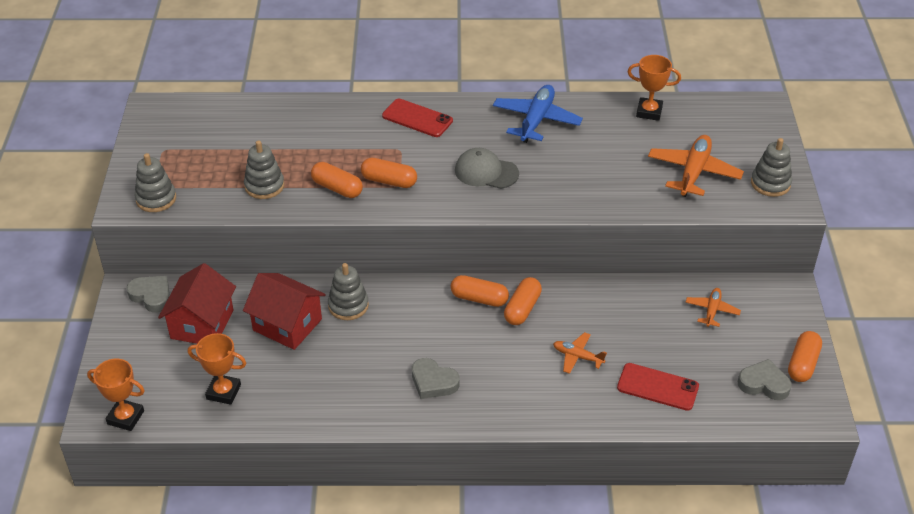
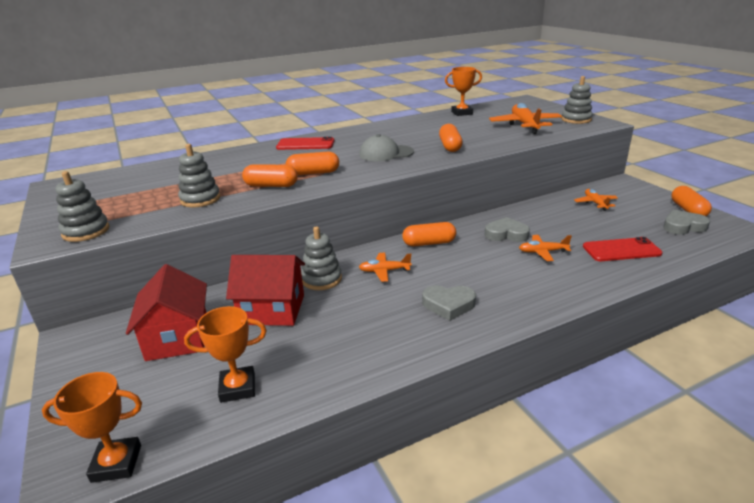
camera: 25 degrees left, 15 degrees down
(151, 296) = (105, 333): grey heart -> grey heart (506, 234)
(409, 319) = (384, 271): none -> orange plane
(522, 309) = (468, 239): orange capsule -> orange capsule (450, 146)
(536, 120) = (394, 129): blue plane -> none

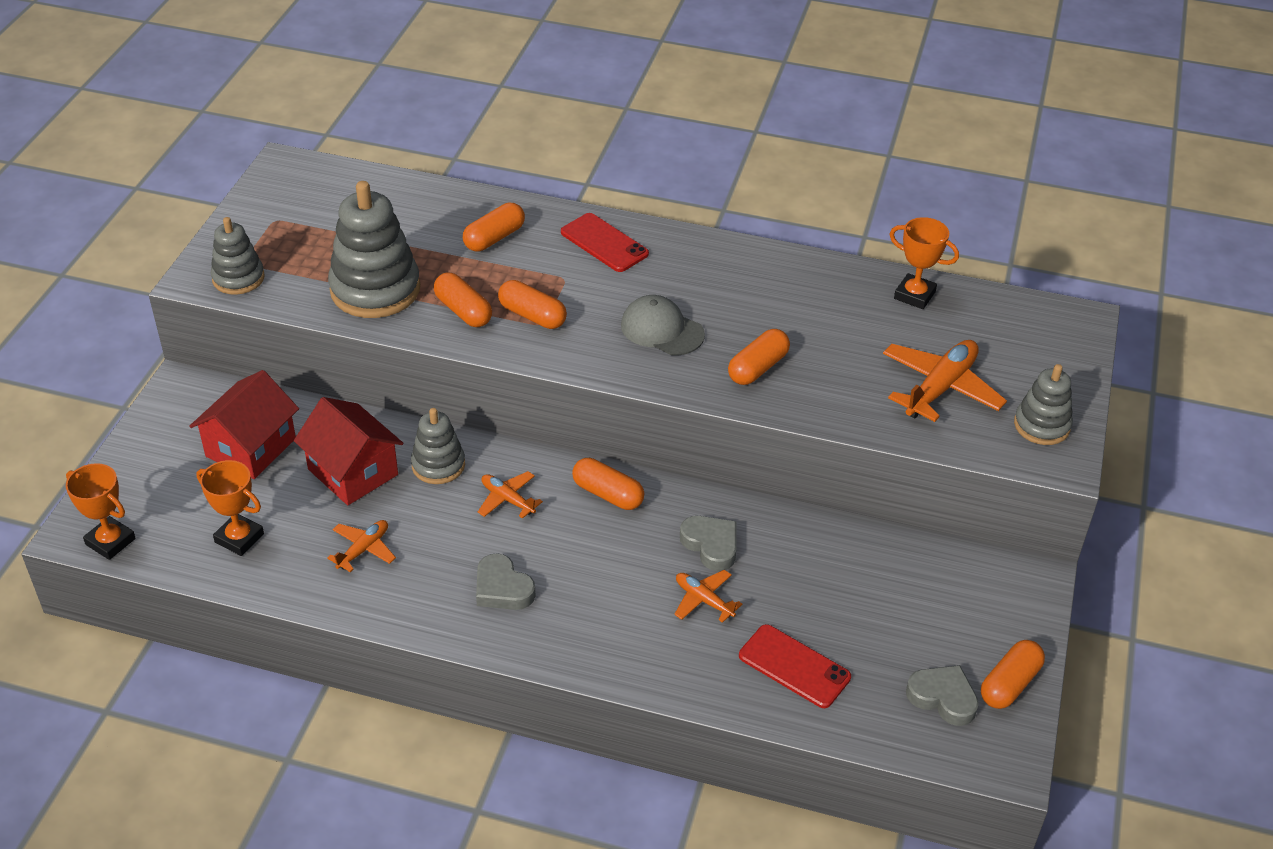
camera: 40 degrees right, 15 degrees up
(200, 199) = (375, 289): grey stacking toy -> grey stacking toy, size x1.73
(243, 161) = (494, 238): none -> orange capsule
(595, 203) = (912, 581): orange plane -> orange plane (363, 549)

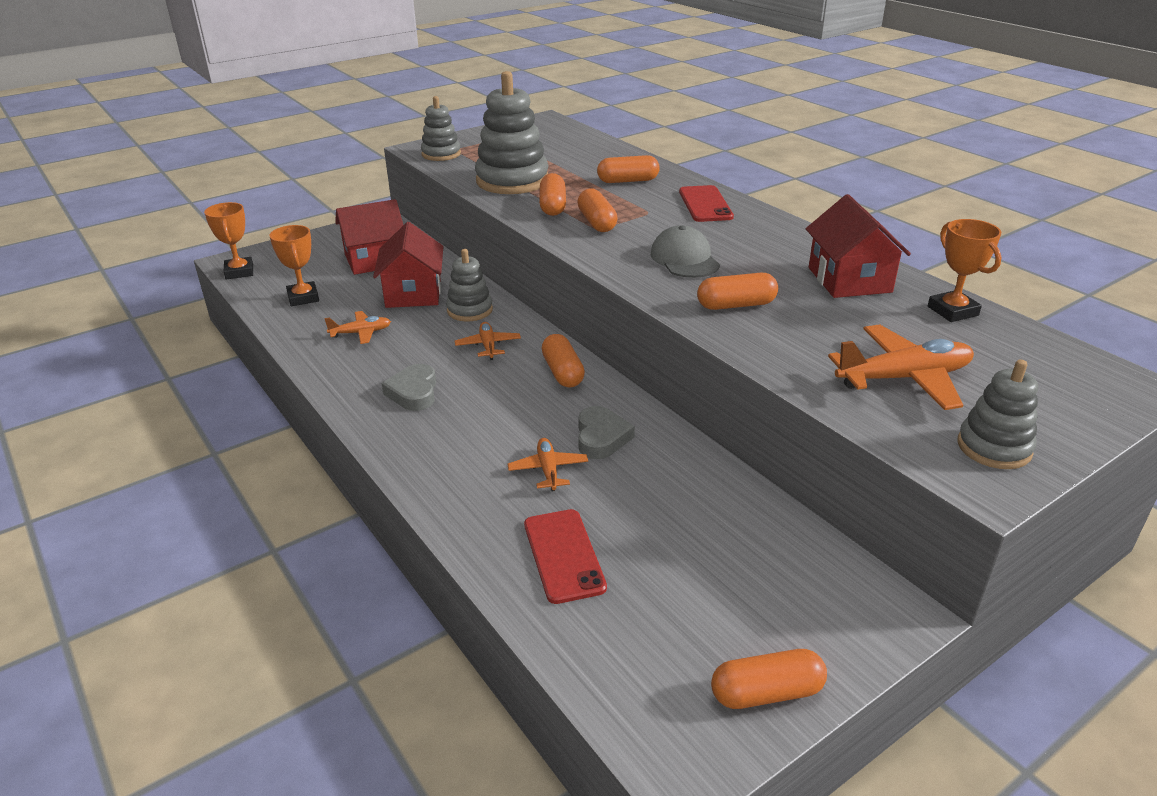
camera: 40 degrees right, 10 degrees down
(814, 293) = (849, 280): none -> red house
(943, 698) = (677, 662): grey heart -> none

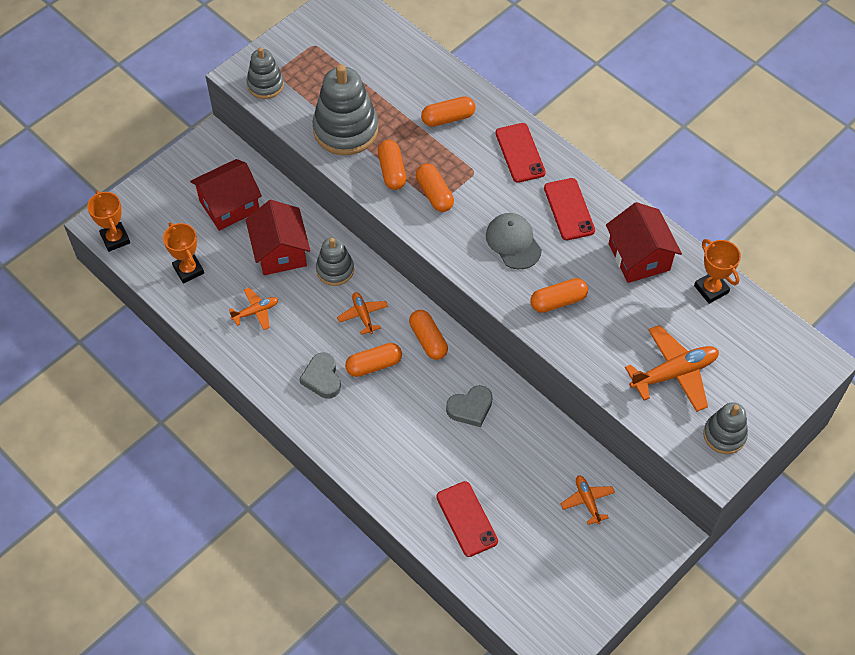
camera: 10 degrees left, 25 degrees up
(548, 470) = (440, 445): orange plane -> orange plane (587, 501)
(601, 437) = (470, 408): grey heart -> grey heart turned 75 degrees clockwise
(759, 242) = (569, 209): none -> red phone
(766, 693) = (596, 599): orange capsule -> orange capsule (374, 365)

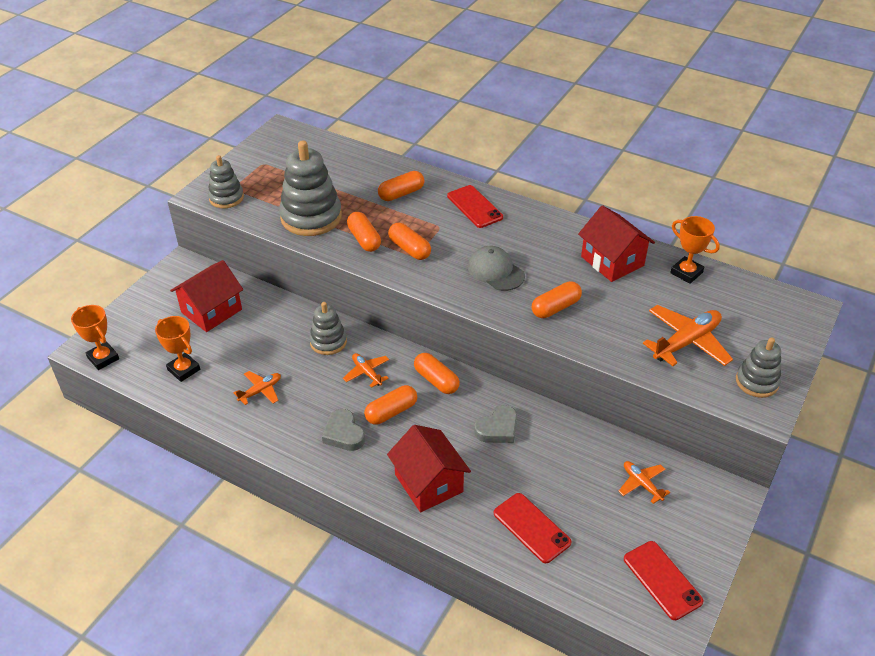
camera: 15 degrees left, 15 degrees down
(280, 251) = (271, 337): red house -> red house (428, 483)
(569, 209) = (535, 238): red phone -> red phone (662, 580)

